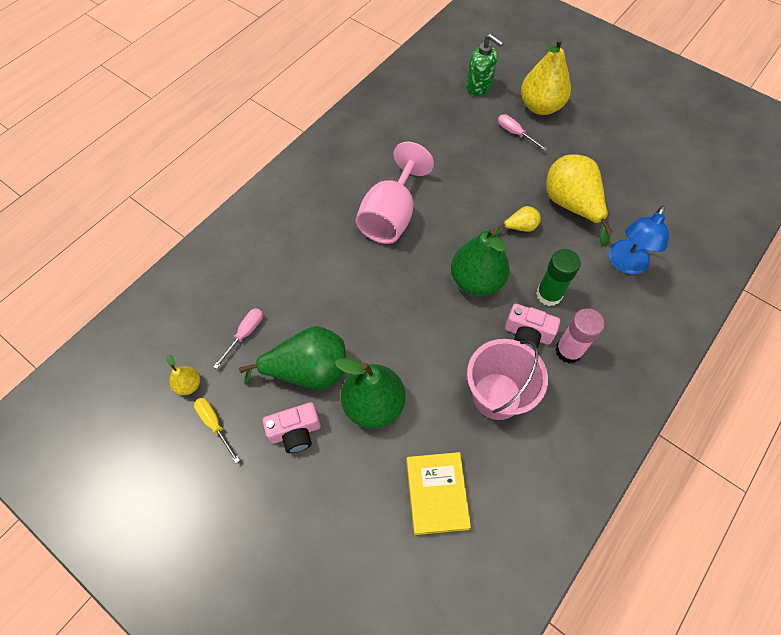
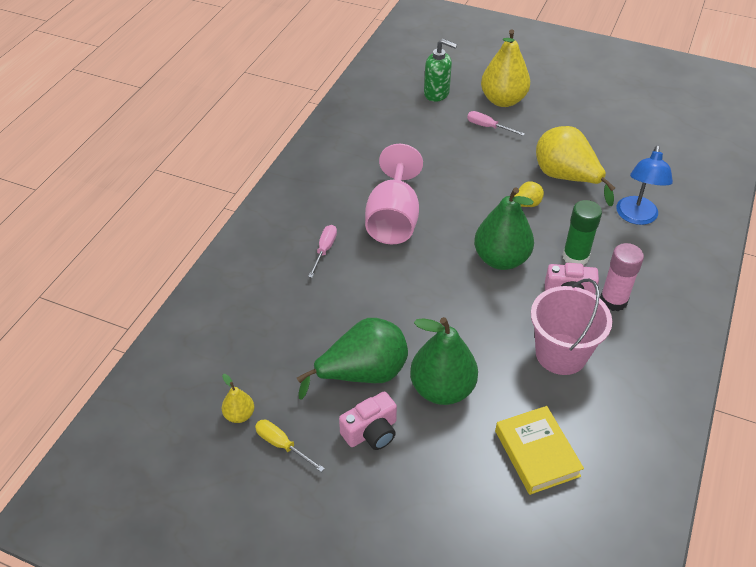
camera: 15 degrees left, 15 degrees down
(245, 334) = (282, 355): pink screwdriver -> pink screwdriver (324, 250)

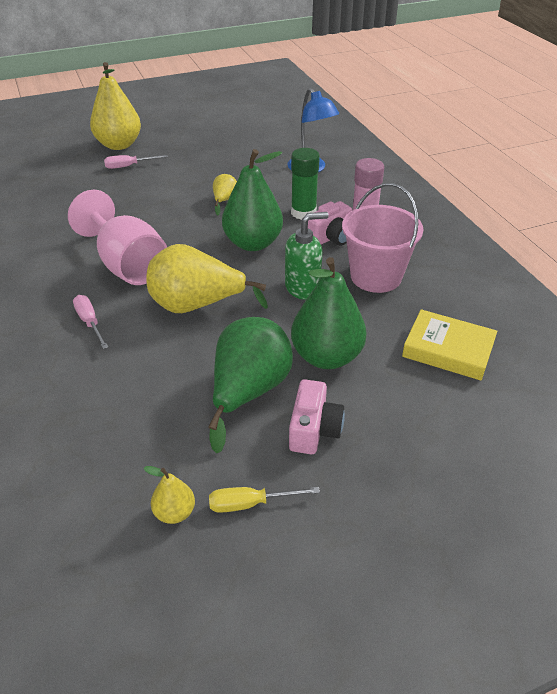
camera: 45 degrees left, 5 degrees down
(437, 93) = (54, 164): green soap dispenser -> green soap dispenser (303, 288)
(566, 178) = (232, 170): yellow pear -> yellow pear (197, 306)

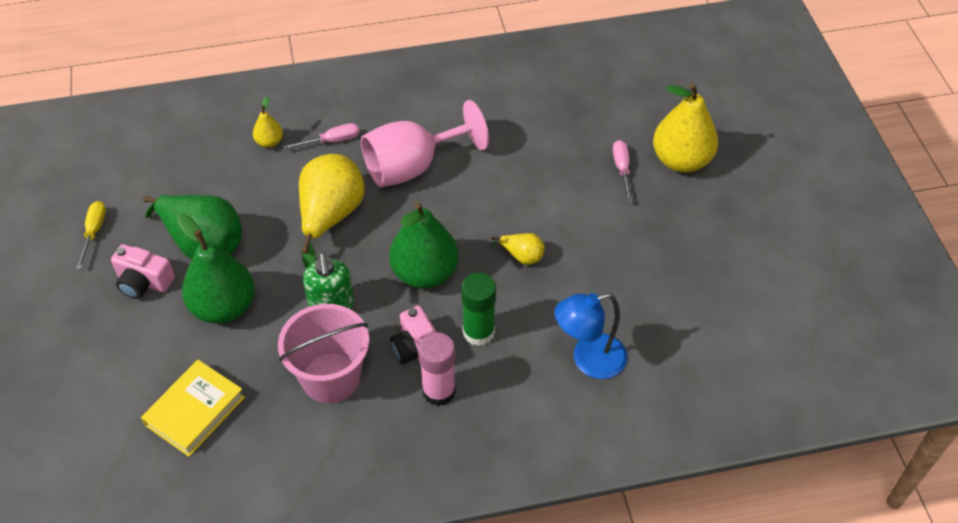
camera: 100 degrees right, 10 degrees up
(174, 512) = (107, 189): yellow pear -> yellow pear (269, 142)

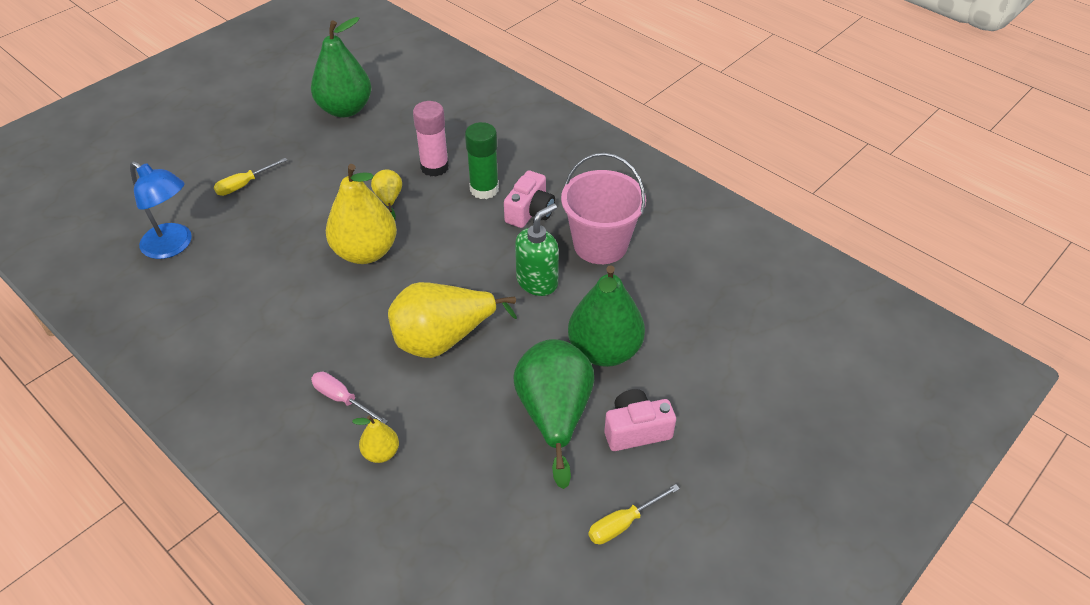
camera: 125 degrees left, 5 degrees down
(144, 282) = (636, 430): pink camera -> pink camera turned 90 degrees counterclockwise
(195, 411) = (707, 304): yellow book -> none
(412, 167) = (335, 316): pink goblet -> none
(425, 273) = (454, 245): green pear -> green pear (345, 109)
(439, 391) = (554, 185): pink glue stick -> pink glue stick (434, 167)
(588, 360) = (458, 129): blue lamp -> blue lamp (174, 246)
(622, 169) = (244, 185): pink screwdriver -> yellow screwdriver
(681, 160) = (210, 157): yellow pear -> yellow pear (365, 252)

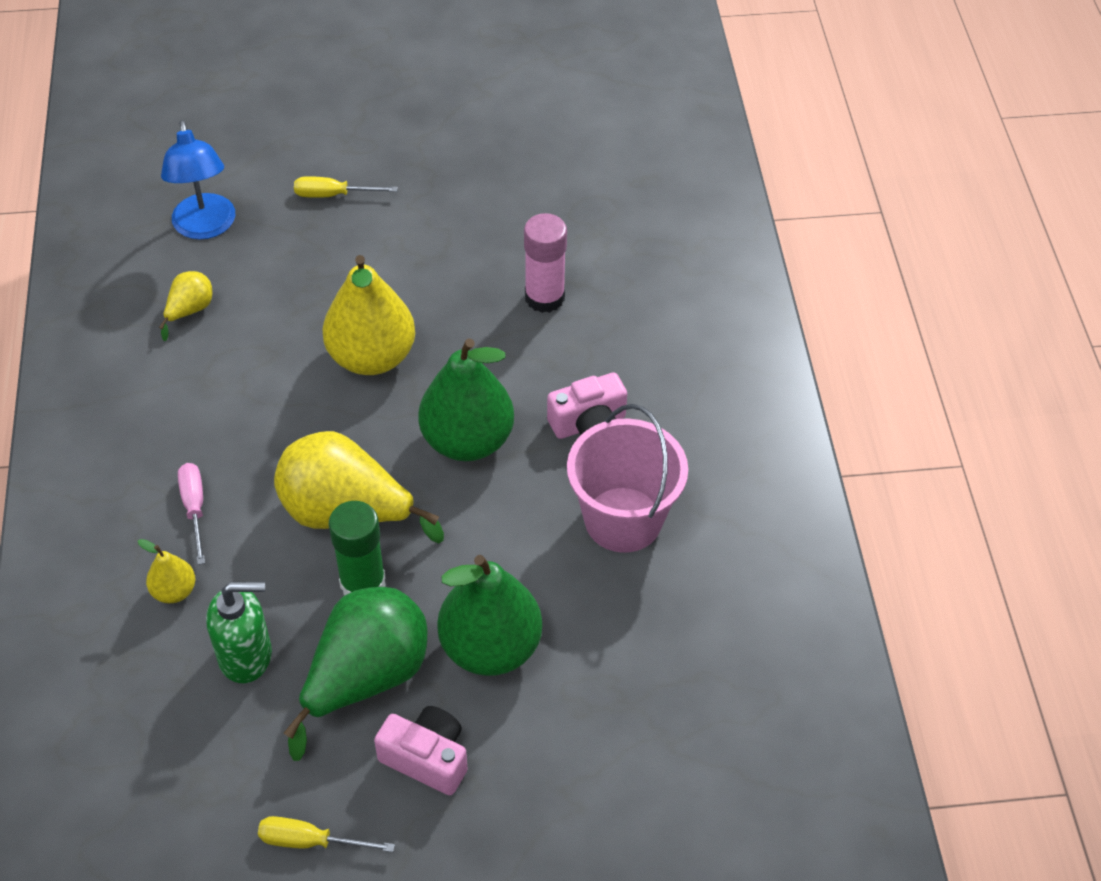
camera: 40 degrees right, 5 degrees up
(345, 109) = (524, 159): green pear -> green pear (467, 440)
(389, 199) = (456, 308): yellow pear -> yellow pear (190, 311)
(484, 189) = (569, 362): green glue stick -> green glue stick (363, 583)
(537, 282) = (507, 516): green soap dispenser -> green soap dispenser (246, 656)

